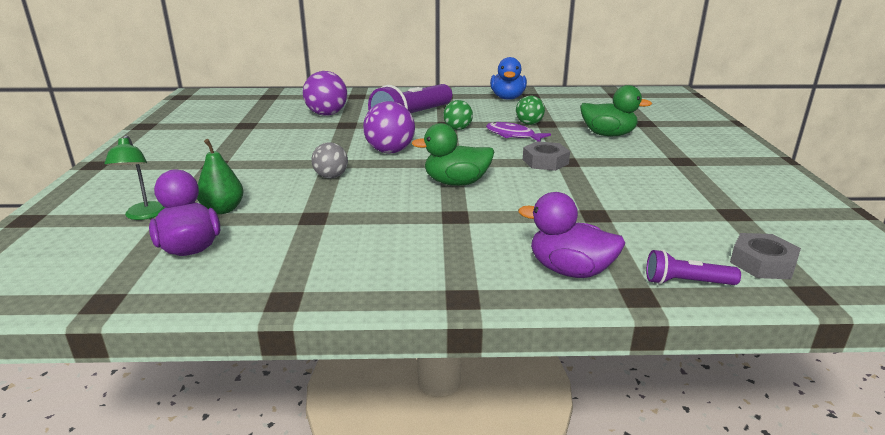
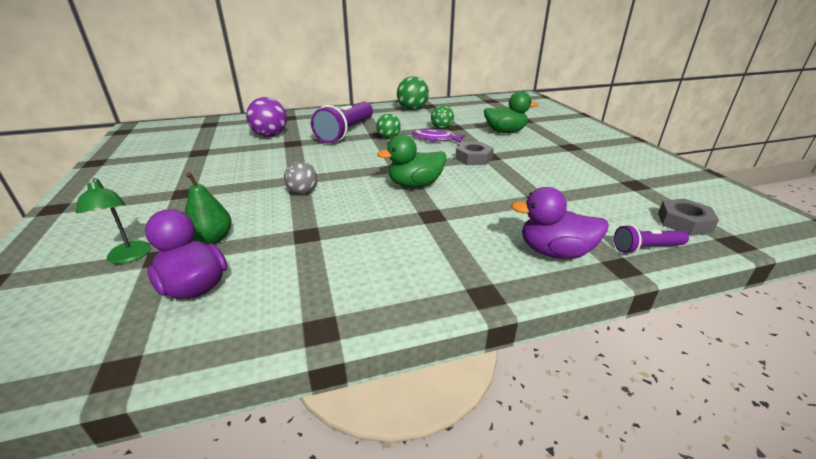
camera: 15 degrees left, 5 degrees up
(390, 151) = (343, 163): purple ball -> none
(507, 98) = (412, 109): blue duck -> green ball

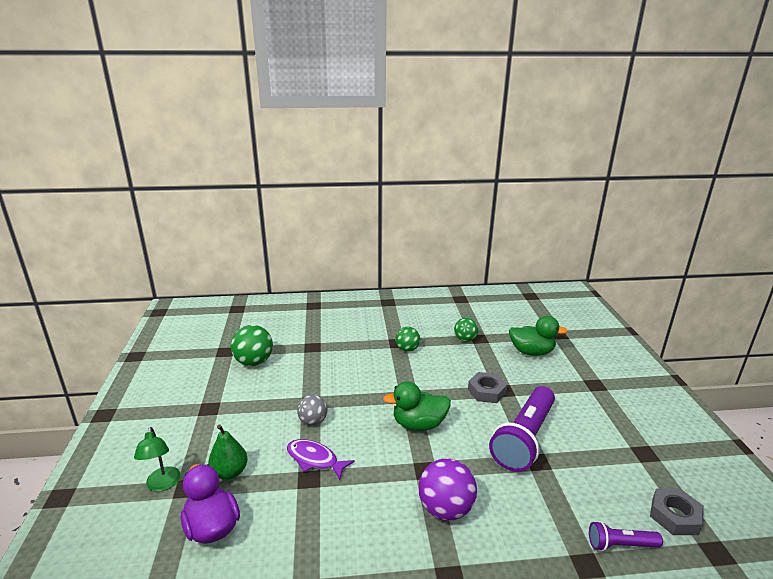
camera: 10 degrees right, 5 degrees down
(270, 135) = (292, 333): purple ball -> purple ball (445, 509)
(346, 132) = (367, 335): purple flashlight -> purple flashlight (524, 439)
(412, 109) = (441, 303): green ball -> green ball (254, 362)
(435, 139) = (454, 356): purple fish -> purple fish (314, 459)
(554, 252) = (528, 536): purple duck -> none

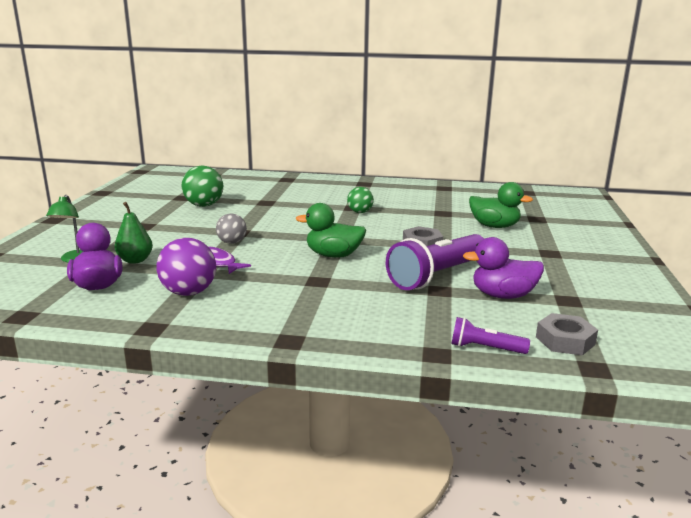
camera: 15 degrees right, 5 degrees down
(445, 509) = (318, 304): purple ball -> purple ball (189, 292)
(465, 339) = (427, 212): green ball -> none
(592, 458) = (502, 295): none -> purple duck

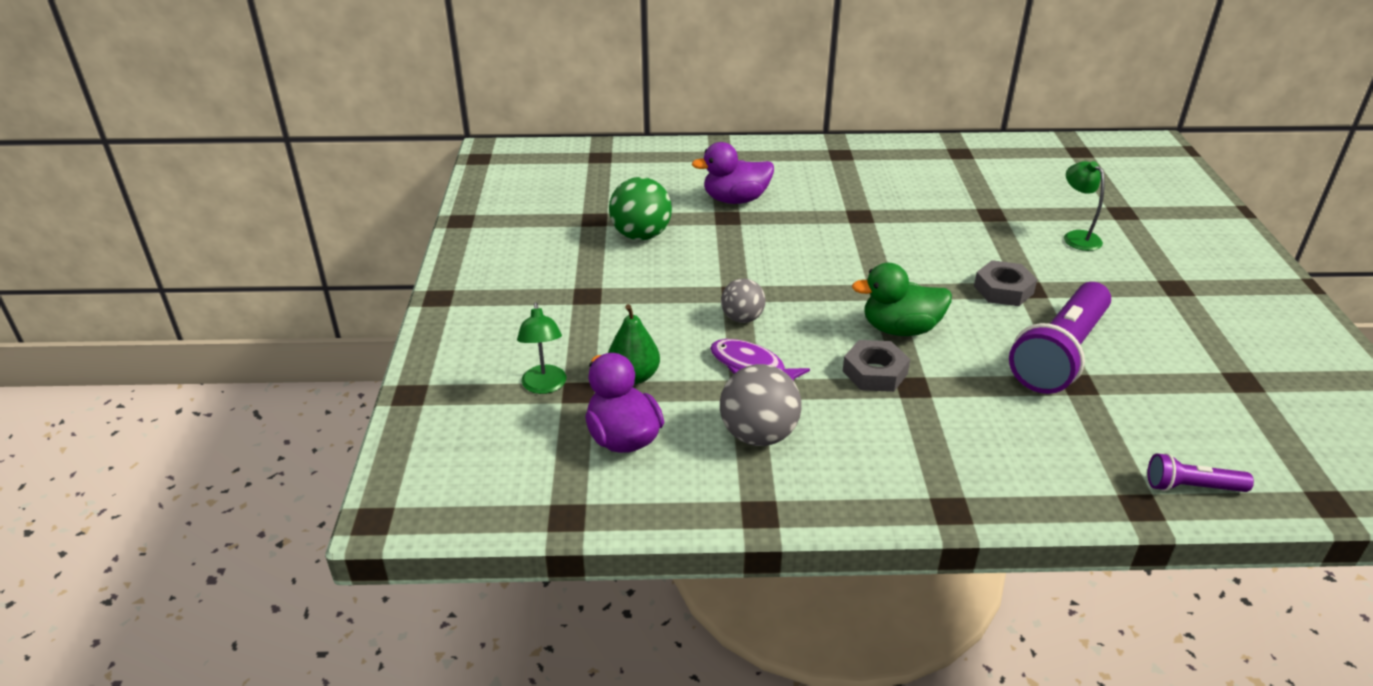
camera: 10 degrees left, 15 degrees up
(189, 292) = (758, 435): purple ball -> grey ball
(360, 212) = (877, 226): green ball -> none
(494, 226) = (1076, 237): green duck -> green lamp
(502, 295) = (1161, 383): purple duck -> purple duck (735, 200)
(565, 340) = (1275, 459): grey nut -> grey nut (875, 372)

